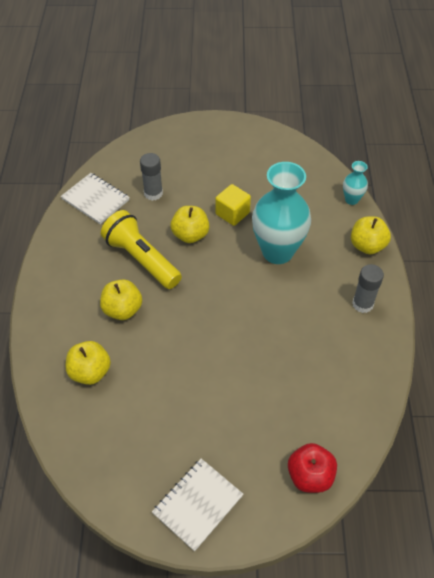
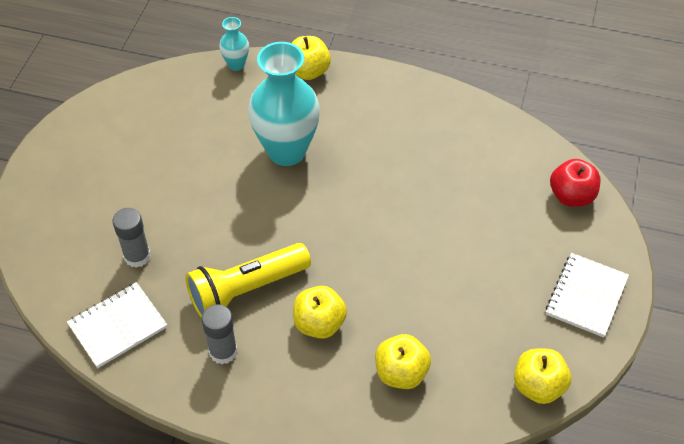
camera: 75 degrees left, 0 degrees up
(190, 235) = (227, 230): yellow apple -> yellow apple (538, 386)
(198, 504) = (586, 296): white notebook -> white notebook turned 60 degrees clockwise
(232, 213) = (209, 180): yellow cube -> none
(362, 304) = (384, 98): grey glue stick -> grey glue stick (223, 351)

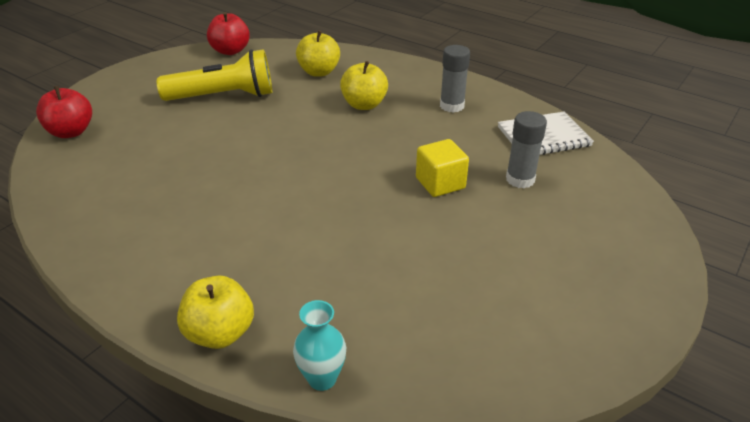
camera: 160 degrees left, 15 degrees down
(207, 231) = (440, 183): none -> yellow cube
(246, 290) = (417, 135): yellow flashlight -> yellow flashlight (224, 96)
(286, 151) = (315, 236): turquoise vase -> none
(538, 386) = (230, 51): yellow apple -> red apple
(586, 296) = (144, 78): white notebook -> none

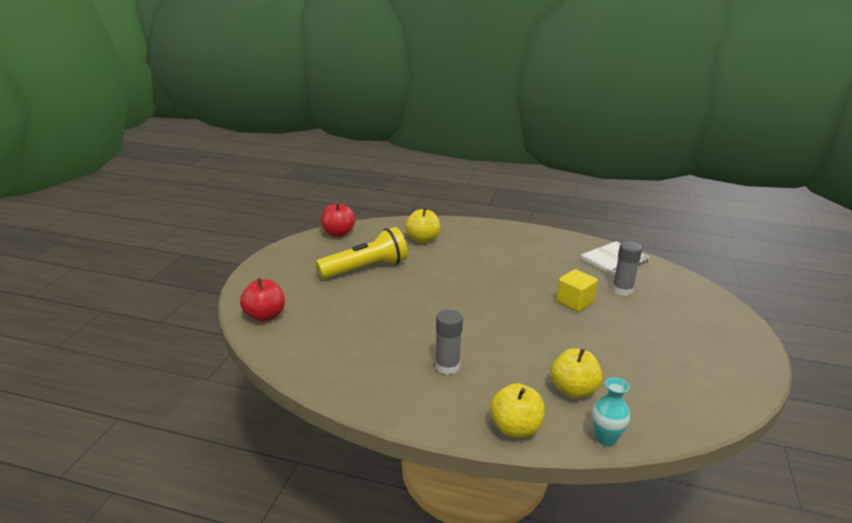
camera: 20 degrees left, 10 degrees down
(364, 105) = (477, 258): yellow apple -> yellow apple (573, 390)
(452, 106) = (538, 249): grey glue stick -> grey glue stick (447, 366)

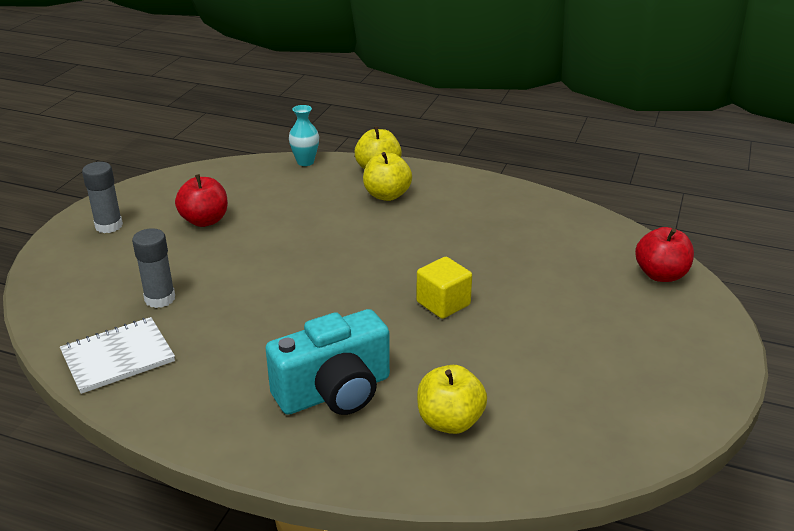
camera: 175 degrees left, 5 degrees up
(338, 233) = (625, 446): red apple -> red apple (205, 220)
(366, 268) = (546, 350): yellow flashlight -> none
(447, 366) = (430, 214): grey glue stick -> grey glue stick (109, 226)
(484, 248) = (334, 392): none -> turquoise camera
(573, 390) = (310, 192): yellow apple -> yellow apple (387, 195)
(574, 302) = (243, 282): yellow cube -> yellow cube (443, 303)

